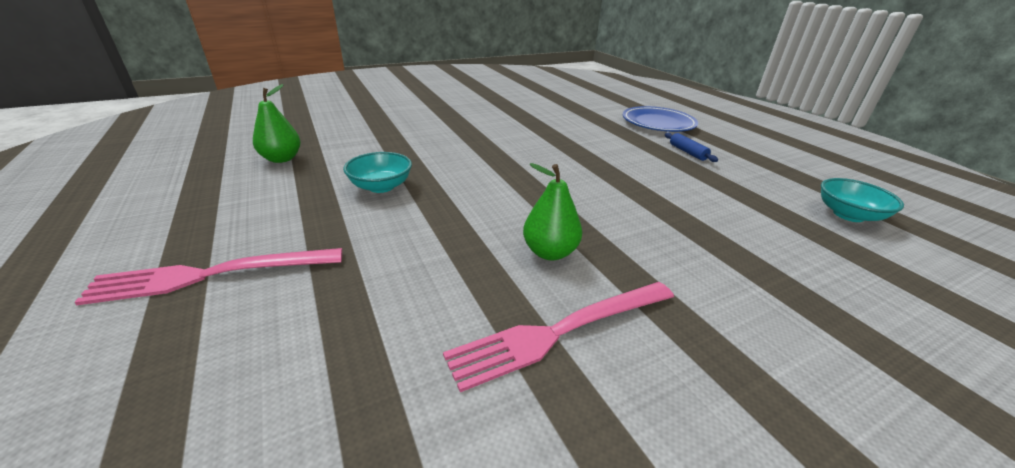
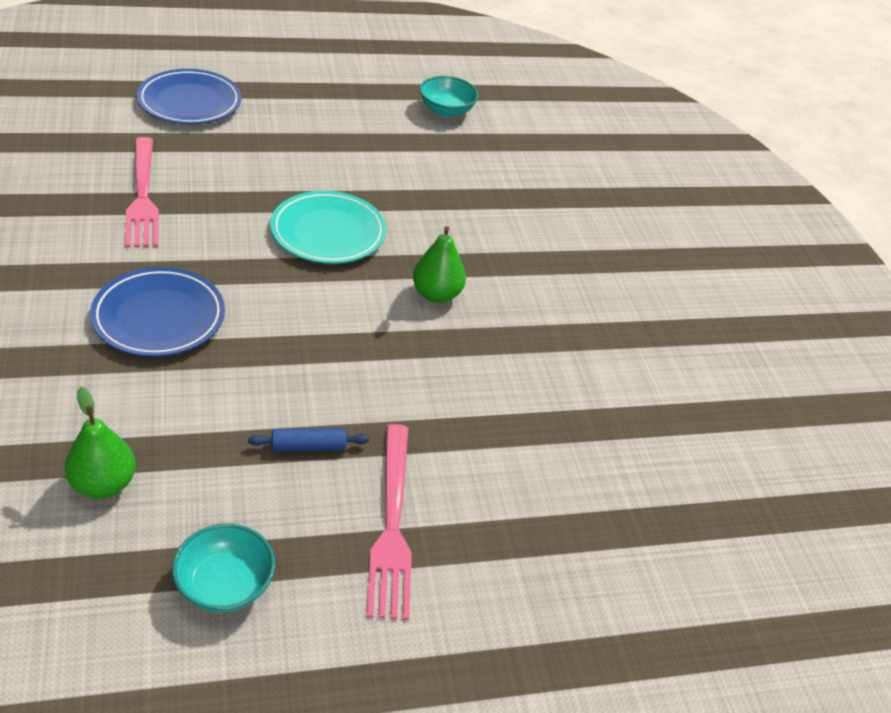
camera: 80 degrees left, 10 degrees up
(381, 186) = (253, 386): turquoise bowl -> turquoise bowl (225, 585)
(437, 149) = (159, 317): none -> blue plate
(560, 331) = (529, 321): pink fork -> pink fork (142, 196)
(580, 186) = (328, 232): none -> turquoise plate
(687, 152) = (286, 125): blue rolling pin -> blue rolling pin (308, 446)

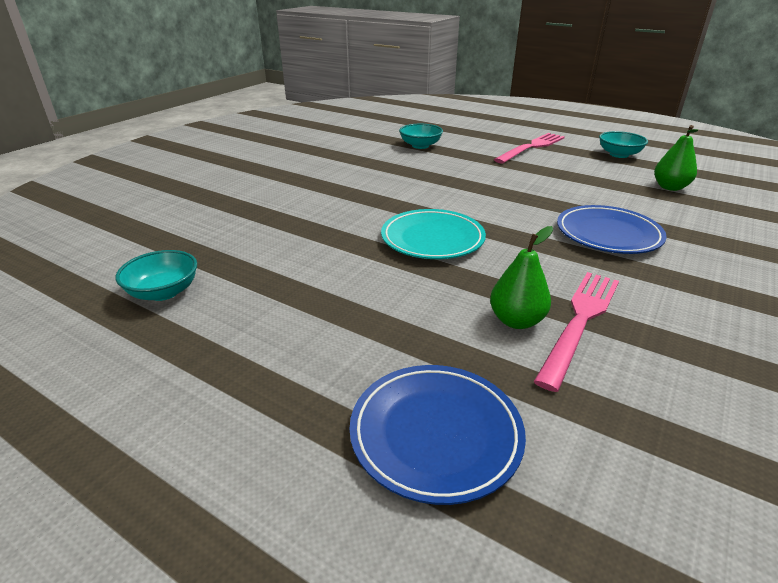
camera: 130 degrees left, 10 degrees down
(308, 446) = (550, 170): blue rolling pin -> none
(436, 294) = (405, 191): green pear -> green pear (516, 321)
(556, 425) = (420, 146): none -> turquoise bowl

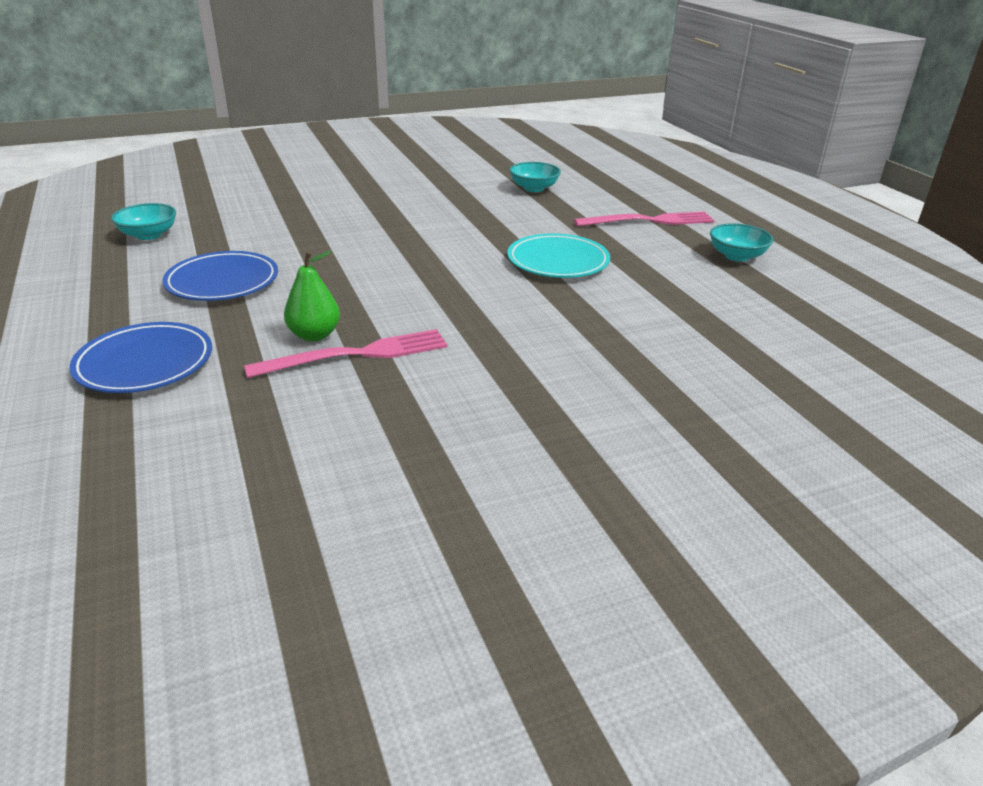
camera: 35 degrees right, 0 degrees up
(432, 239) = (375, 264): turquoise plate -> turquoise plate (558, 261)
(608, 234) = (531, 314): blue plate -> blue plate (222, 282)
(670, 187) = (709, 302): green pear -> none

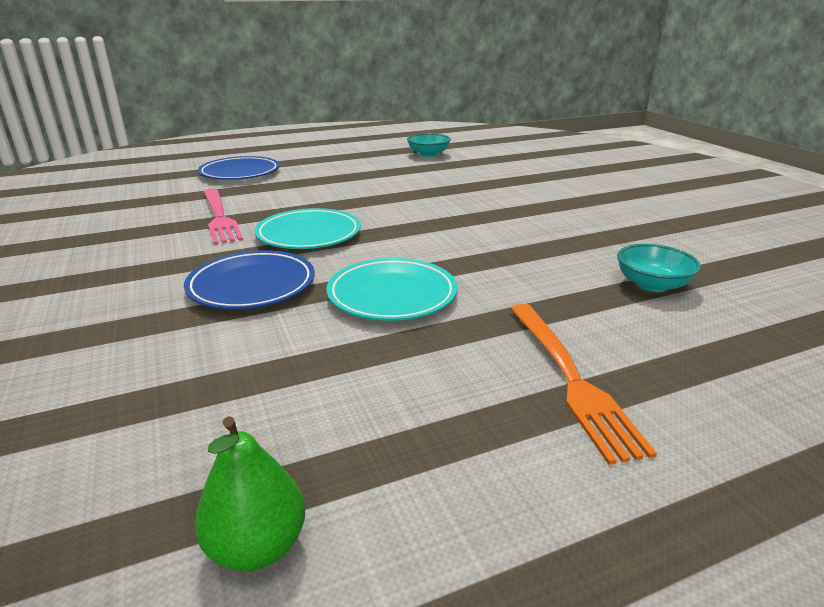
camera: 90 degrees right, 5 degrees down
(222, 282) = (349, 177): blue plate -> blue plate (252, 285)
(314, 335) = (256, 204): green pear -> green pear (257, 546)
(426, 298) = (309, 234): none -> turquoise plate
(649, 221) = (570, 378): pink fork -> orange fork
(736, 256) = (429, 469): turquoise bowl -> none

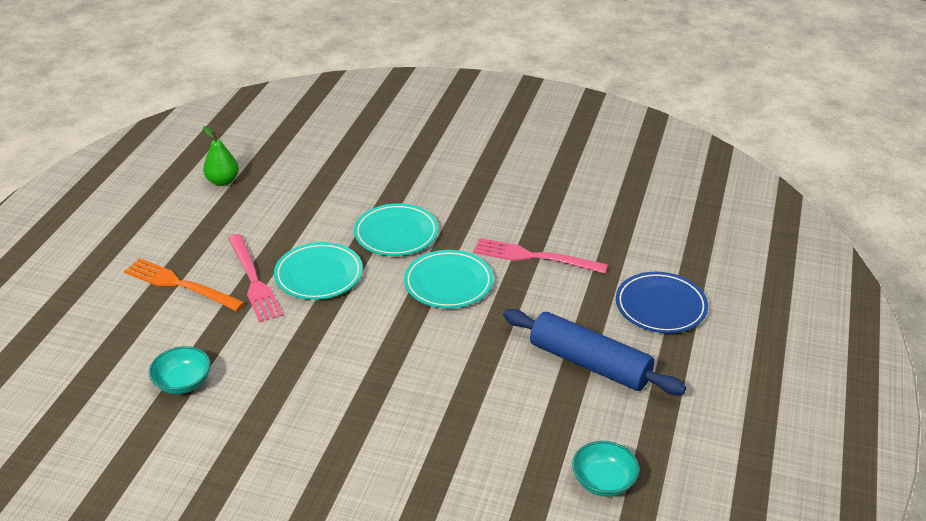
camera: 130 degrees right, 10 degrees up
(252, 285) = (396, 234): blue plate -> turquoise plate
(336, 175) = (589, 363): none -> blue rolling pin
(467, 328) = (253, 280): none -> pink fork

